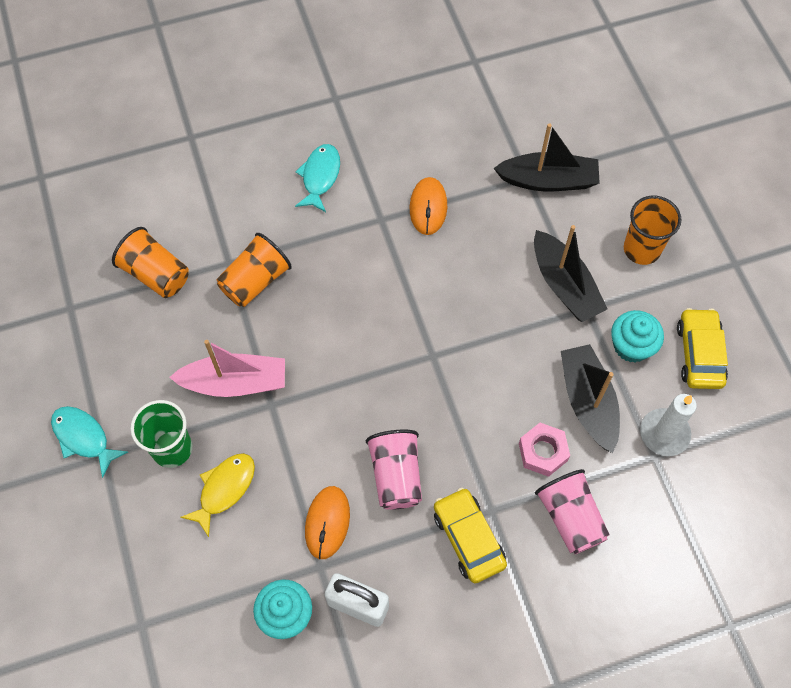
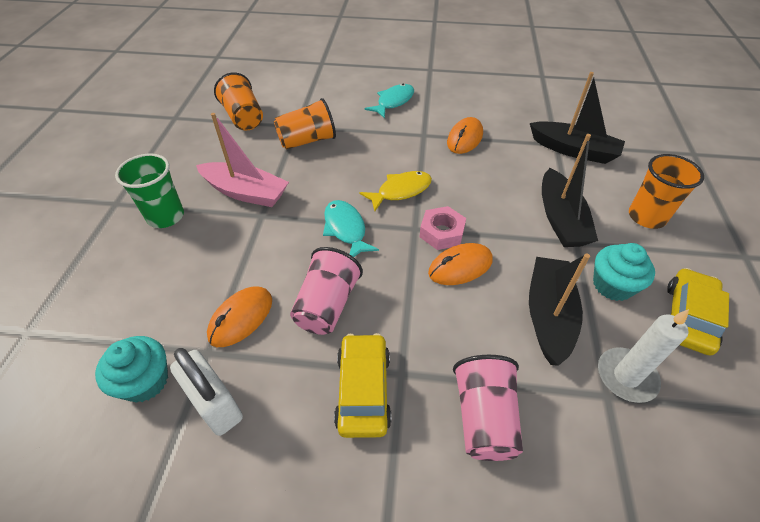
camera: 25 degrees right, 15 degrees down
(83, 438) = (113, 188): turquoise fish -> turquoise fish (346, 229)
(224, 489) = (179, 258): yellow fish -> yellow fish (400, 191)
(494, 383) = (460, 267): none -> orange mouse
(543, 452) = (481, 341): pink nut -> pink nut (441, 232)

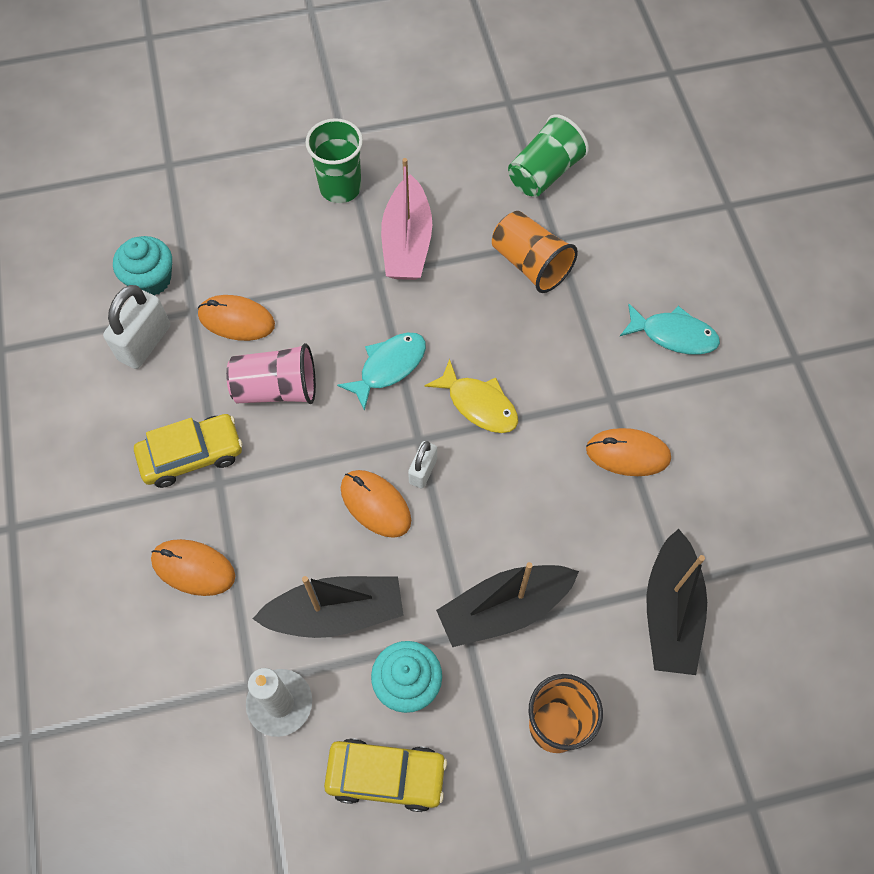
camera: 70 degrees right, 15 degrees up
(244, 117) = (544, 173): orange cup -> green cup
(441, 232) = (423, 471): pink nut -> white padlock
(484, 417) = (193, 568): pink cup -> orange mouse

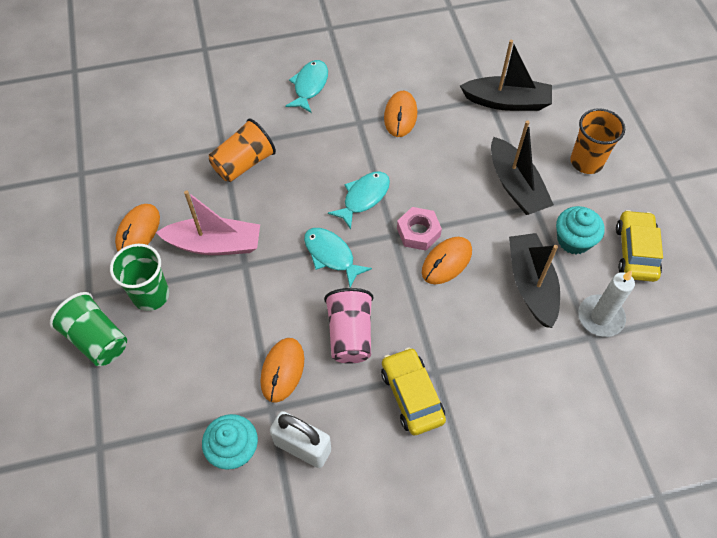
camera: 90 degrees left, 5 degrees down
(193, 568) = (508, 384): orange mouse -> orange mouse (138, 231)
(423, 471) = (418, 232): white padlock -> pink nut
(479, 404) = (363, 197): yellow fish -> turquoise fish
(544, 173) = (159, 152): green cup -> green cup (97, 339)

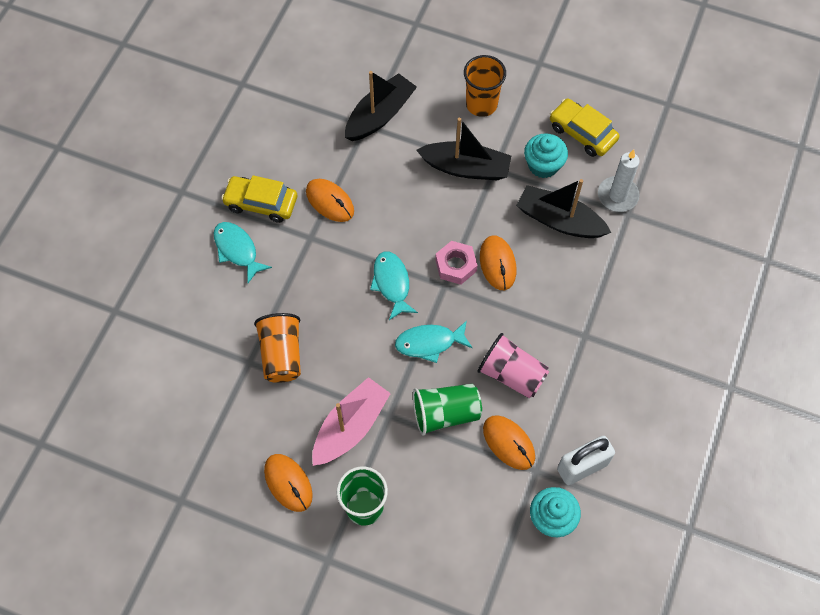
camera: 55 degrees left, 5 degrees up
(97, 339) = (377, 574): green cup -> green cup (445, 413)
(412, 395) = (592, 364): yellow car -> yellow car (261, 203)

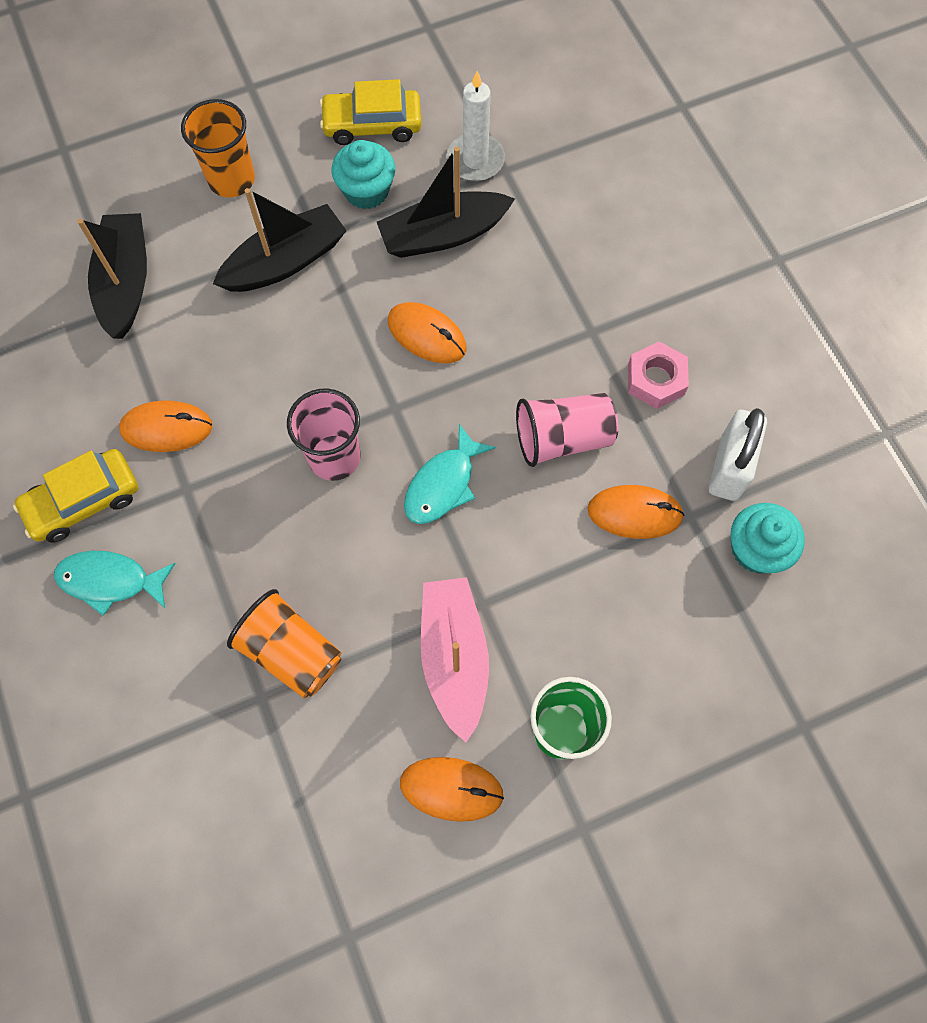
camera: 45 degrees left, 5 degrees up
(392, 283) = (334, 457): turquoise fish -> pink cup
(445, 413) = (539, 544): green cup -> none
(456, 265) = (384, 375): pink nut -> pink nut (656, 379)

